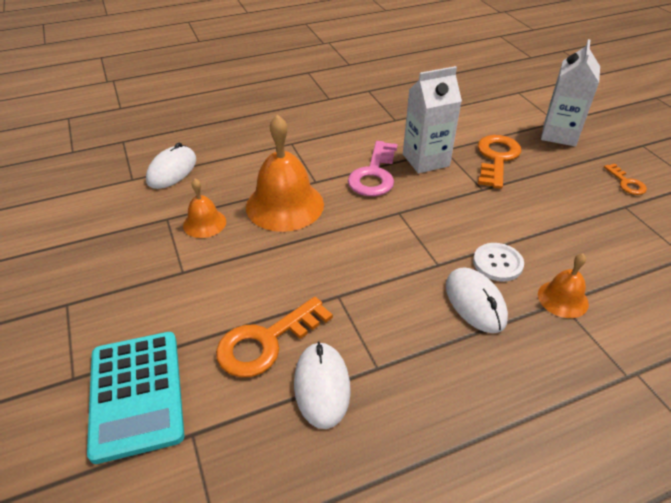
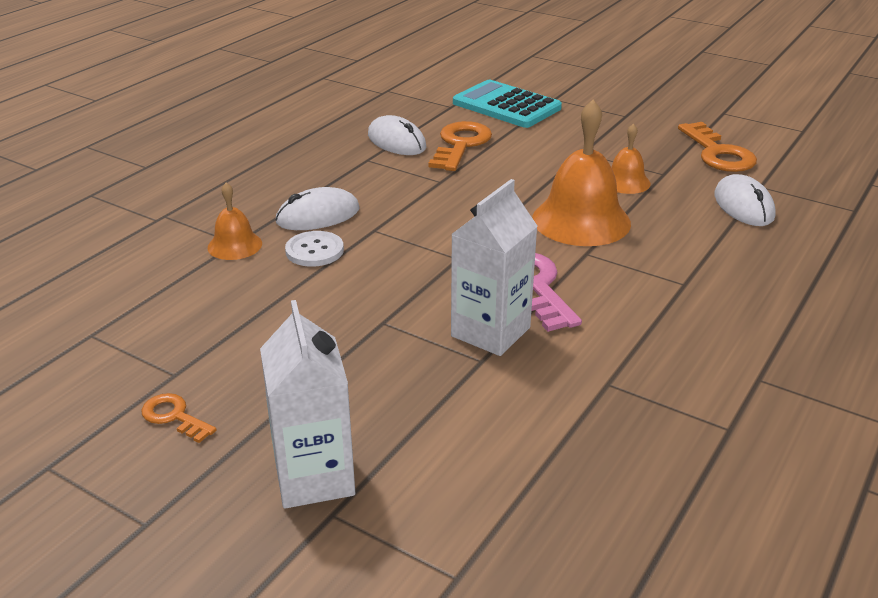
camera: 145 degrees right, 10 degrees down
(475, 302) = (318, 216): white mouse -> white mouse turned 60 degrees counterclockwise
(496, 158) = (394, 377): orange key -> orange key (718, 153)

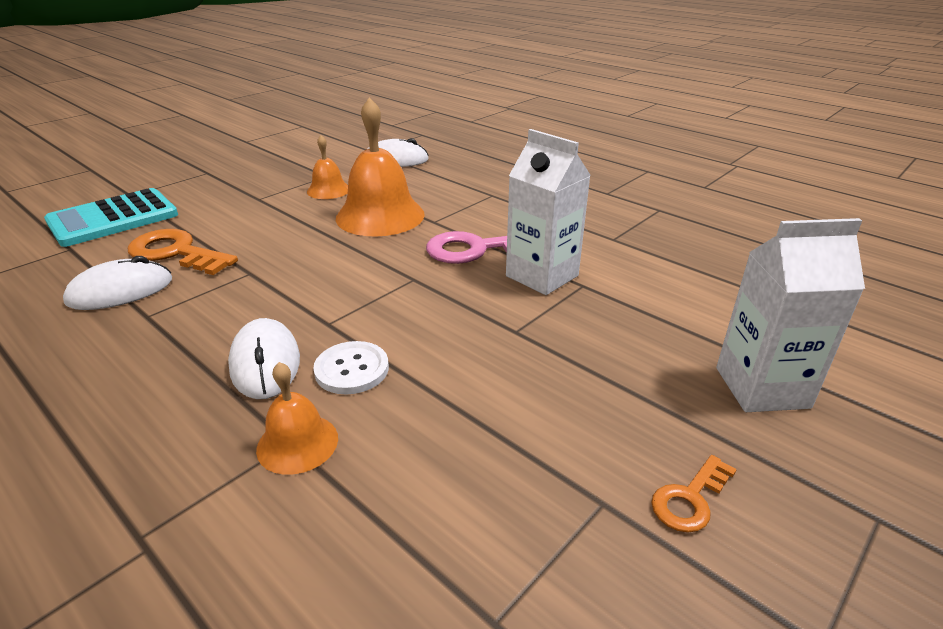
camera: 80 degrees left, 0 degrees up
(718, 153) = (311, 154): orange key -> none

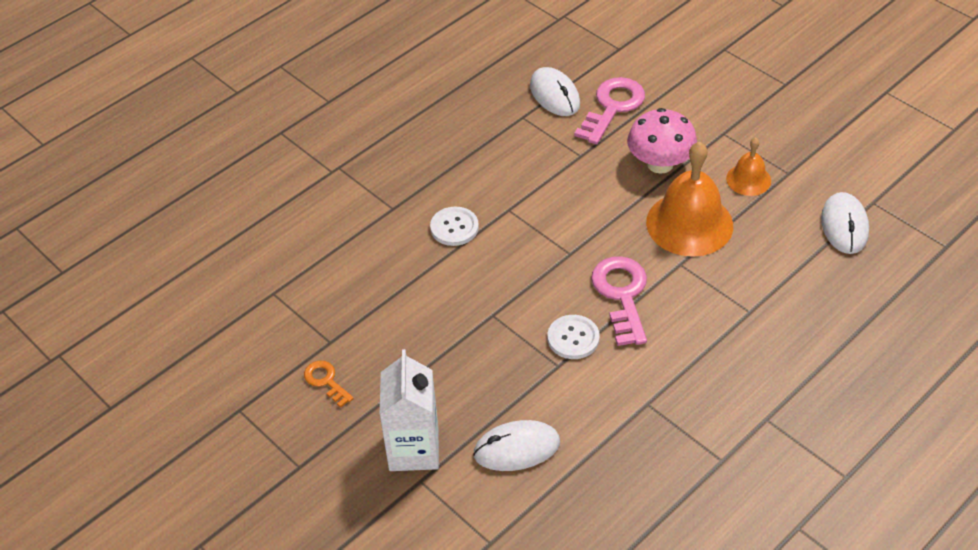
camera: 95 degrees right, 15 degrees up
(113, 218) = (673, 54): turquoise calculator -> none
(176, 253) = (612, 107): orange key -> pink key
(265, 363) = (465, 185): white mouse -> white mouse (516, 448)
(287, 228) = (660, 164): none -> pink mushroom
(297, 443) = (391, 212): orange bell -> none
(542, 276) = (573, 338): white carton -> white button

